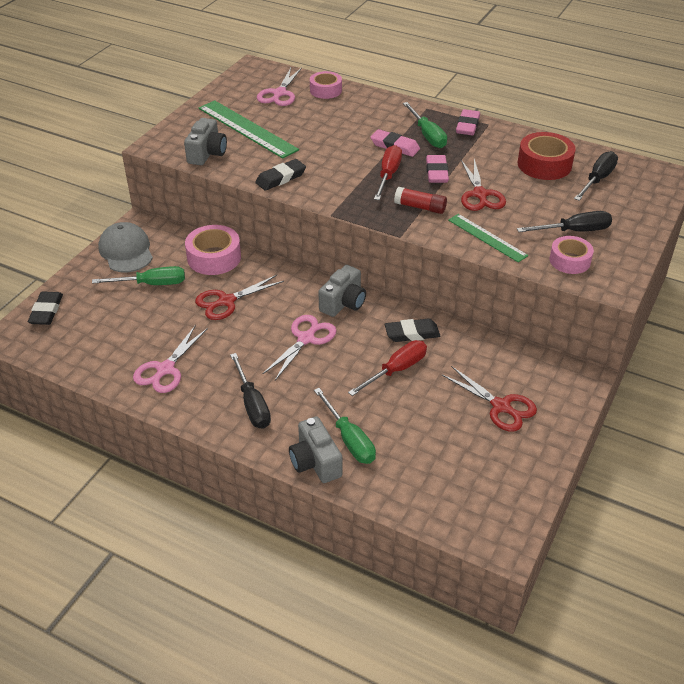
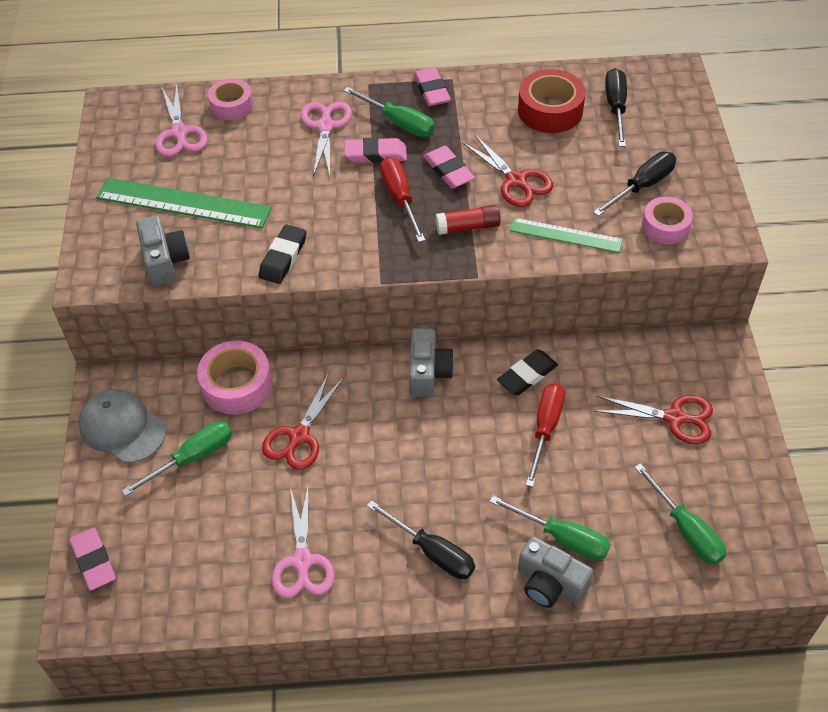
camera: 30 degrees left, 10 degrees up
(46, 311) = (94, 561): black eraser -> pink eraser
(306, 339) = (424, 439): pink scissors -> pink scissors (325, 126)
(447, 478) = (686, 529): none -> green screwdriver

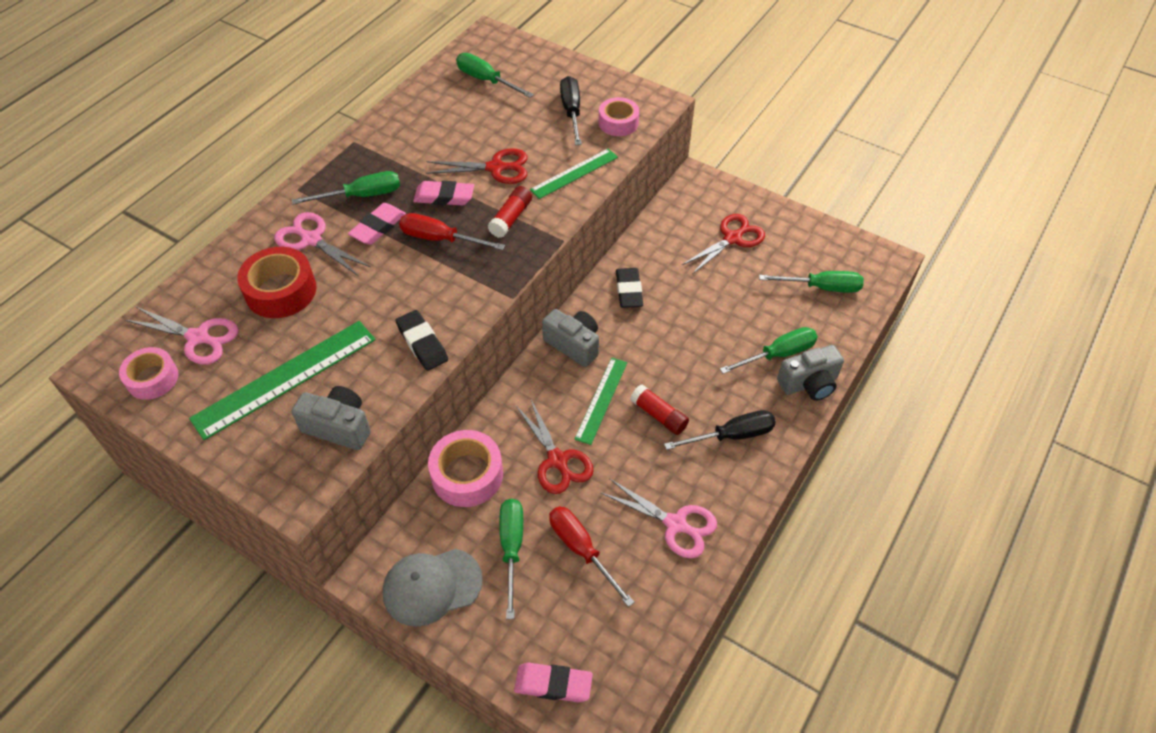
camera: 55 degrees left, 0 degrees up
(231, 105) = (211, 285): pink tape -> pink tape (152, 378)
(386, 429) = (601, 400): none -> green ruler
(406, 481) = (659, 415): none -> red glue stick
(432, 90) = (351, 159): pink eraser -> none
(545, 429) = (683, 309): red screwdriver -> red screwdriver (581, 550)
(550, 110) = (449, 112): red tape -> red tape (281, 291)
(615, 107) = (486, 80): black screwdriver -> green screwdriver

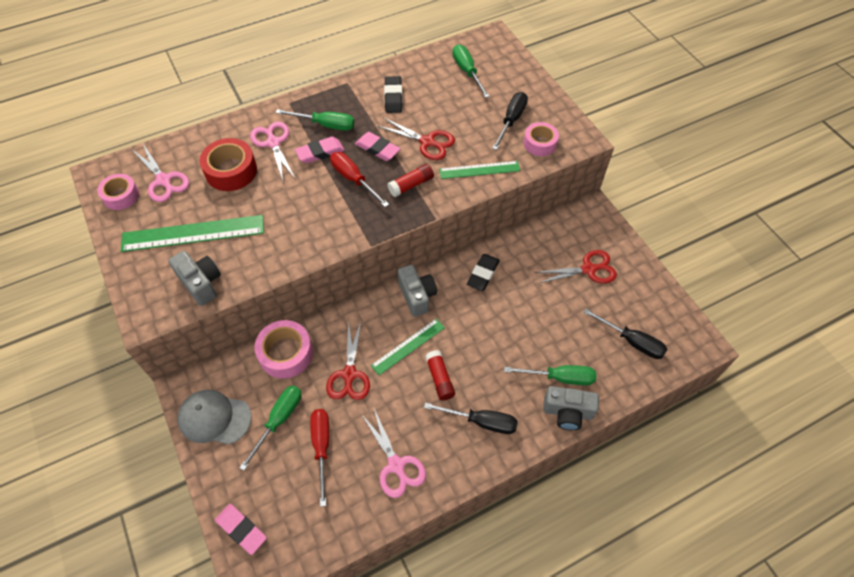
camera: 30 degrees right, 5 degrees up
(422, 343) = (290, 250): black eraser -> black eraser (393, 97)
(821, 287) = (631, 341): green screwdriver -> black screwdriver

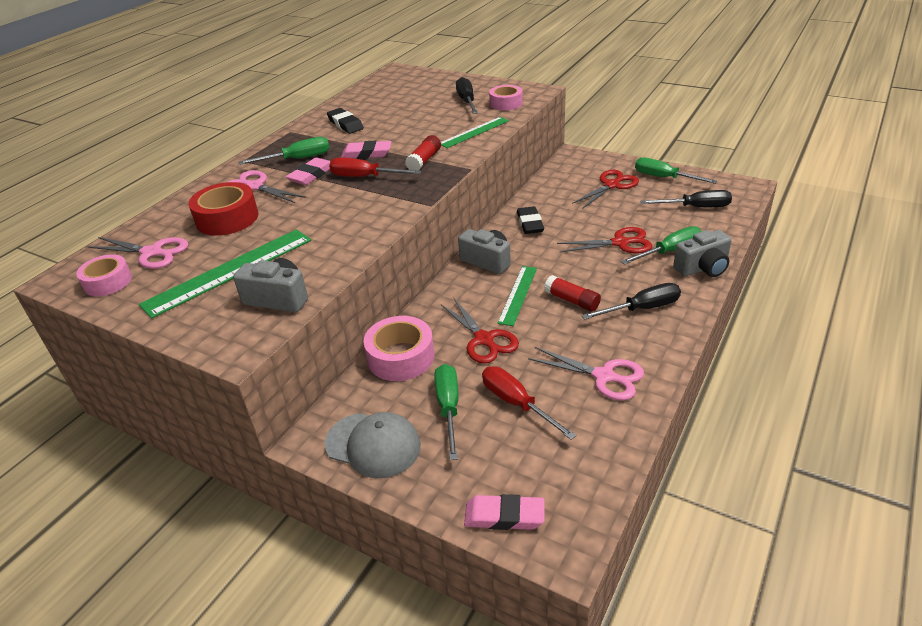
camera: 30 degrees left, 20 degrees down
(214, 418) = (373, 445): grey cap -> grey cap turned 135 degrees counterclockwise
(427, 142) = (408, 135): red scissors -> red scissors (620, 243)
(467, 72) = (396, 92): green screwdriver -> green screwdriver (664, 178)

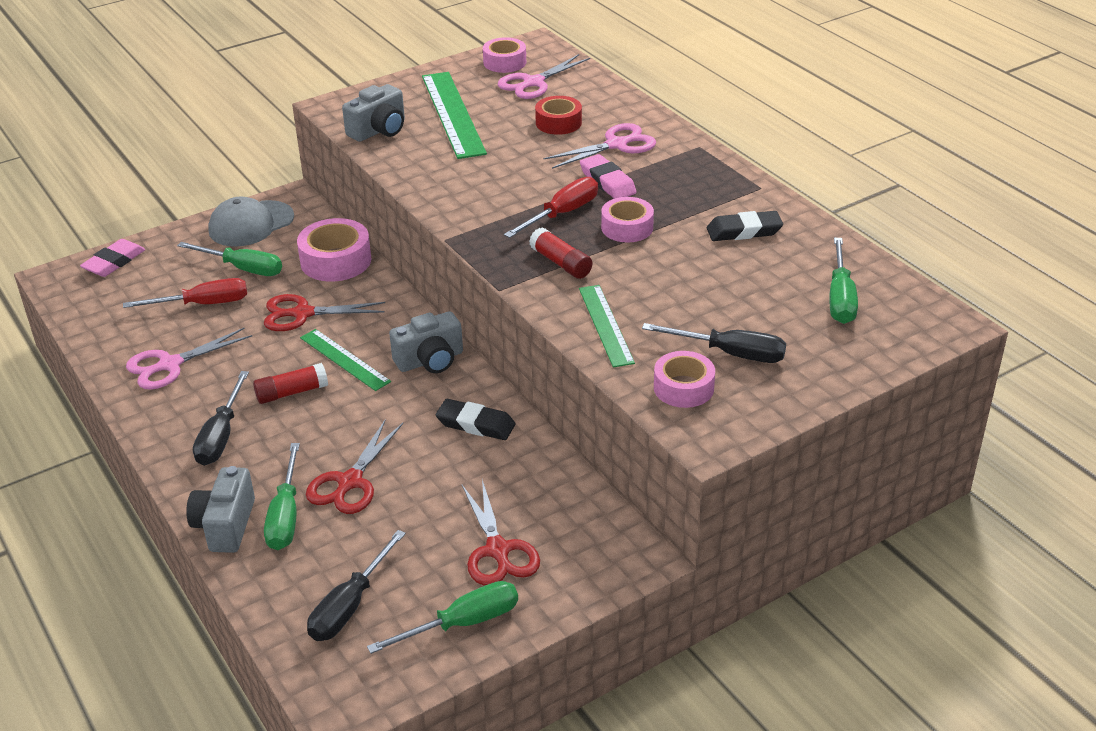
camera: 115 degrees right, 0 degrees up
(227, 218) = (558, 123): red tape -> red tape, size x0.67
(297, 159) = (664, 180): green screwdriver -> green screwdriver (840, 298)
(366, 154) = (627, 228): pink eraser -> pink tape

